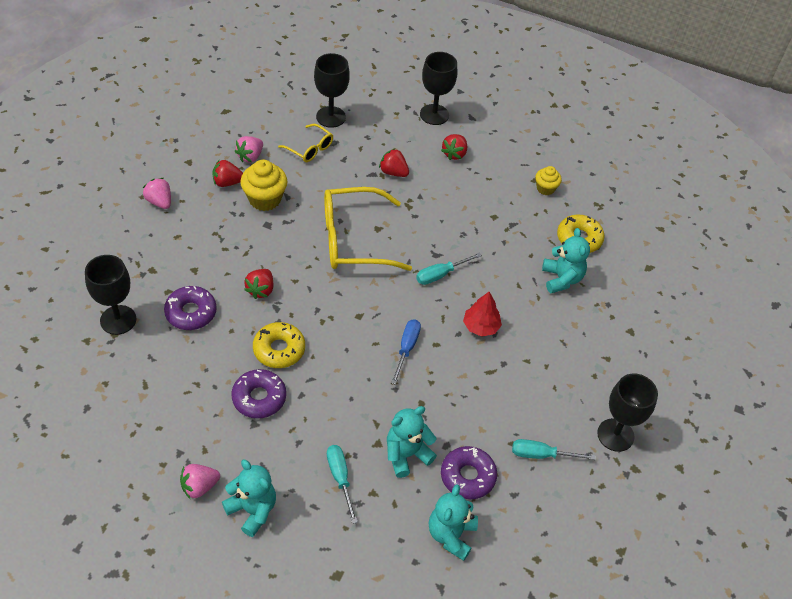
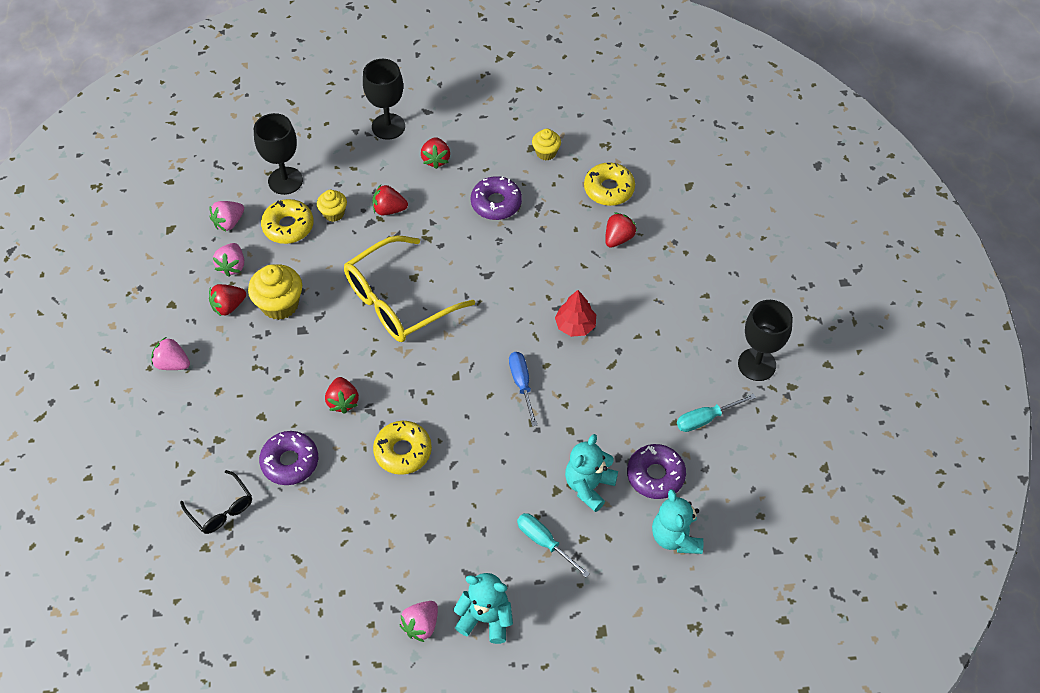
camera: 25 degrees left, 5 degrees up
(118, 320) = (221, 509): black goblet -> black glasses
(259, 398) = (417, 509): purple donut -> purple donut (496, 203)
(269, 126) = (229, 222): none -> pink strawberry
(310, 149) = (288, 226): yellow glasses -> yellow donut
(350, 155) = (333, 213): none -> yellow cupcake
(440, 274) = (505, 293): turquoise screwdriver -> none
(561, 279) = (618, 238): turquoise teddy bear -> red strawberry

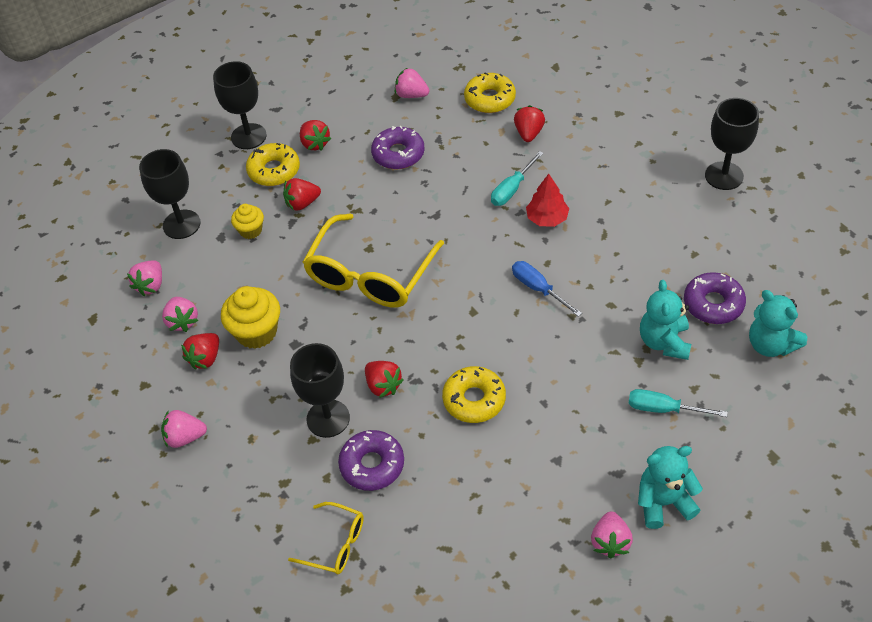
camera: 25 degrees left, 5 degrees down
(221, 509) = (336, 544): black glasses -> yellow glasses
(284, 406) = (328, 418): none -> black goblet
(288, 226) = (214, 261): yellow donut -> yellow donut (274, 170)
(546, 152) = (411, 95): yellow cupcake -> pink strawberry
(706, 419) = (718, 238): turquoise screwdriver -> turquoise screwdriver (512, 189)

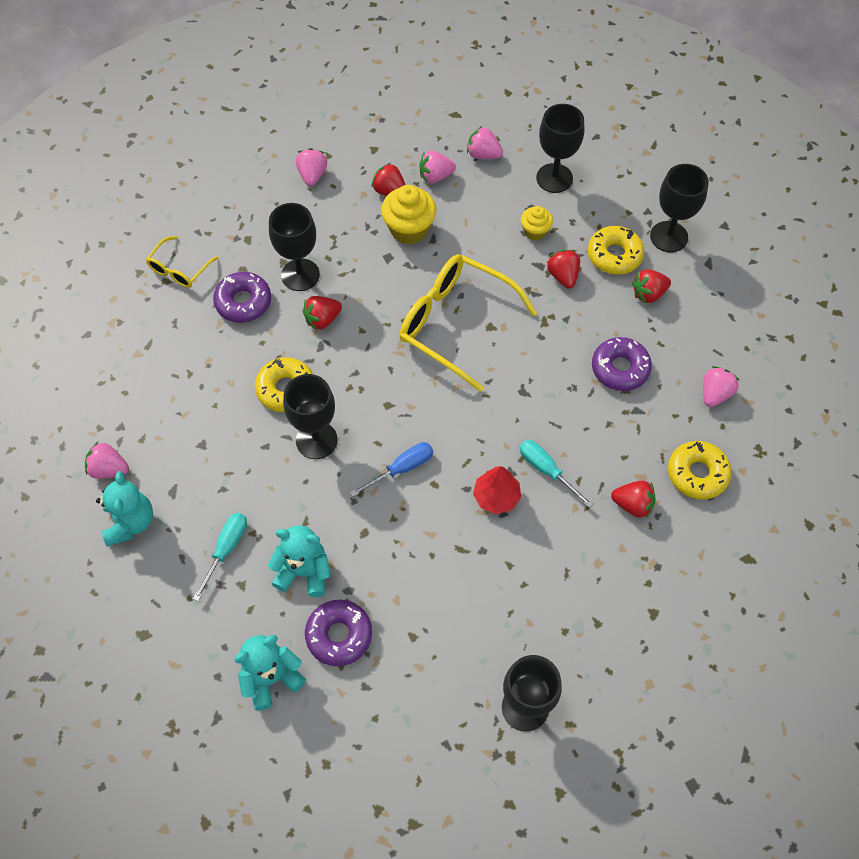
camera: 95 degrees right, 10 degrees up
(526, 361) = (316, 440): none -> black goblet

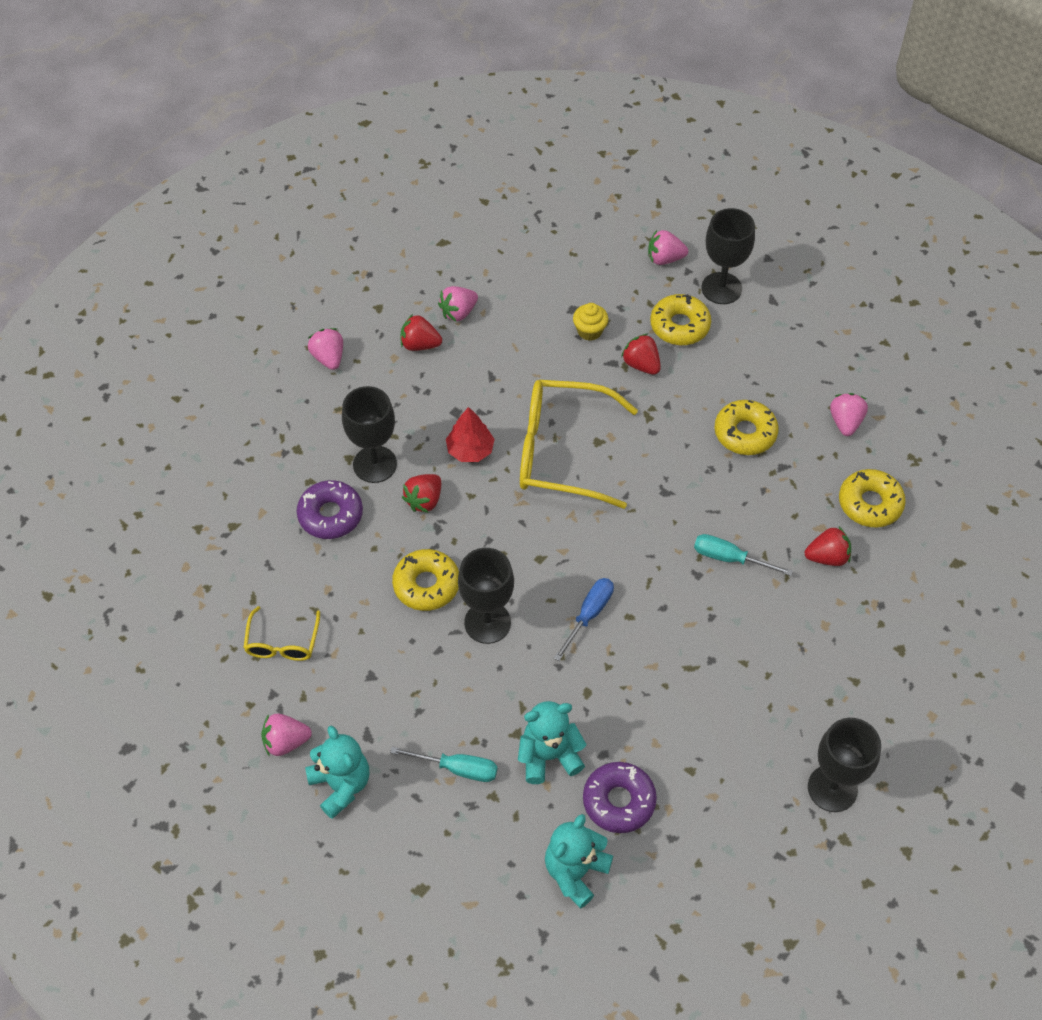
camera: 25 degrees left, 5 degrees down
(179, 269) = (241, 508): yellow glasses -> yellow glasses (282, 643)
(226, 549) = (457, 768): turquoise screwdriver -> turquoise screwdriver turned 105 degrees clockwise
(409, 229) = (461, 376): yellow cupcake -> none
(483, 154) = (495, 273): pink strawberry -> pink strawberry (665, 259)
(496, 496) = (696, 603): red tree -> red tree (470, 450)
(554, 178) = (579, 271): black goblet -> none
(620, 368) = (745, 433): purple donut -> yellow donut
(648, 294) = (732, 351): red strawberry -> none

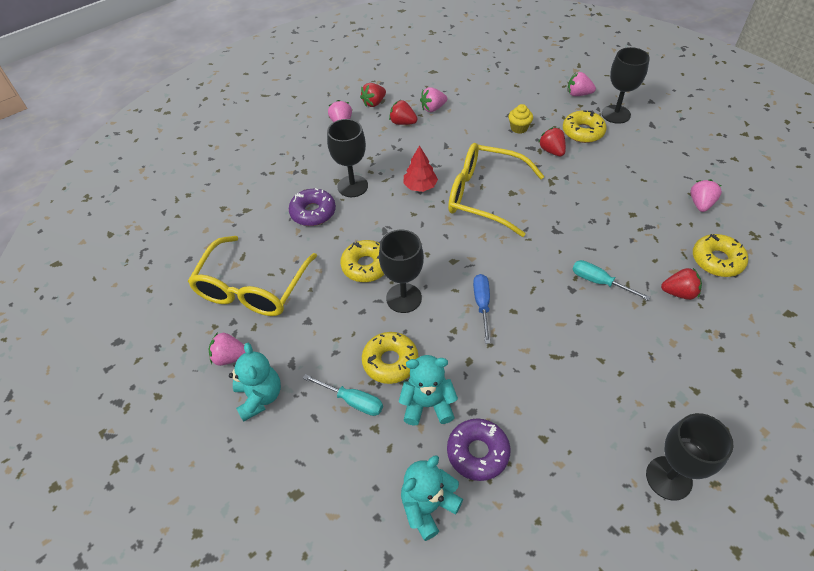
camera: 15 degrees right, 5 degrees down
(282, 643) = (252, 288): yellow glasses -> yellow glasses, size x2.00
(424, 500) = (380, 212): red strawberry -> red strawberry (374, 103)
(589, 615) = (482, 305): blue screwdriver -> blue screwdriver turned 45 degrees counterclockwise
(745, 433) = (622, 201): yellow donut -> yellow donut (390, 361)

